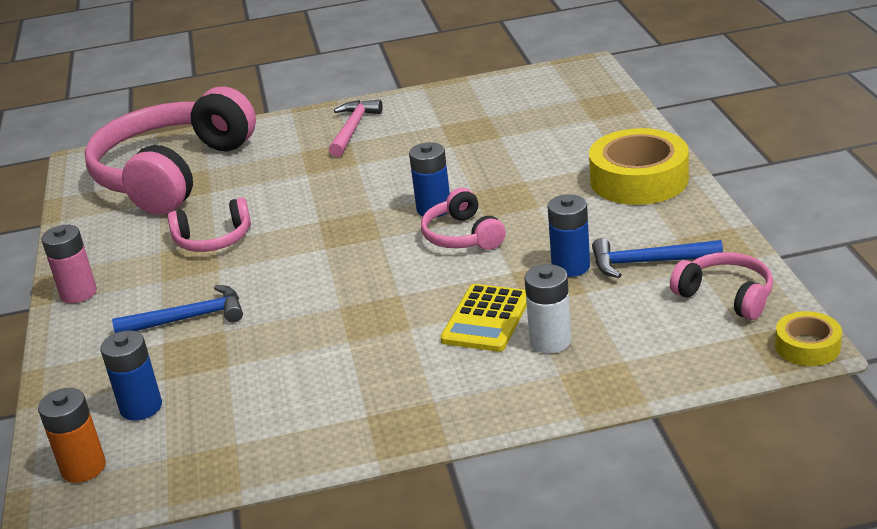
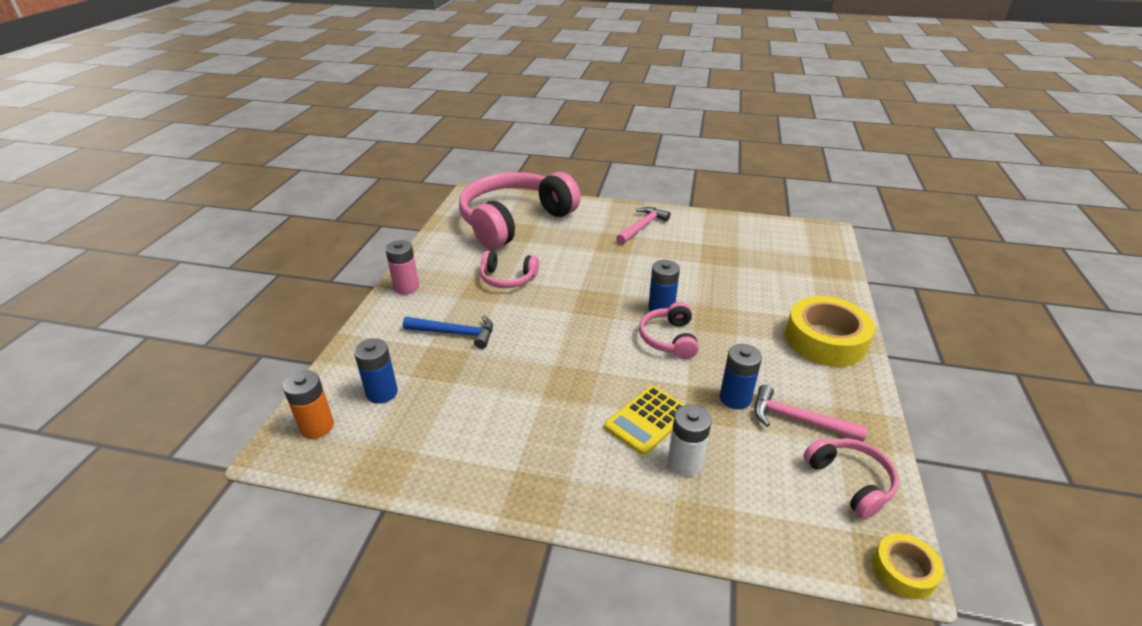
camera: 20 degrees right, 5 degrees up
(648, 262) = (798, 420): blue hammer -> pink hammer

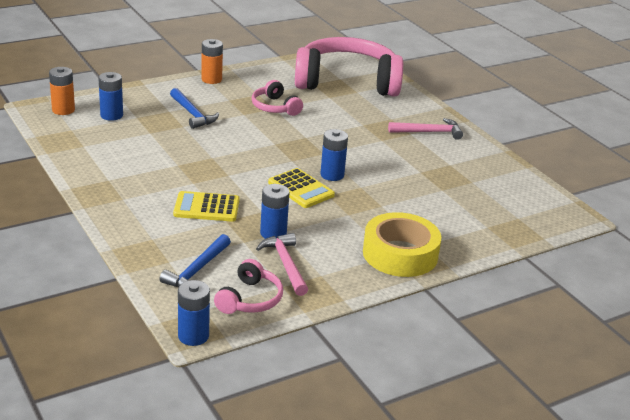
camera: 45 degrees right, 5 degrees down
(406, 287) = (211, 79): pink battery -> orange battery
(669, 339) = (301, 189): pink headphones -> yellow calculator
(685, 463) = (186, 232): white battery -> none
(768, 495) = (197, 270): none -> blue hammer
(904, 570) = (193, 336): yellow tape -> blue battery

